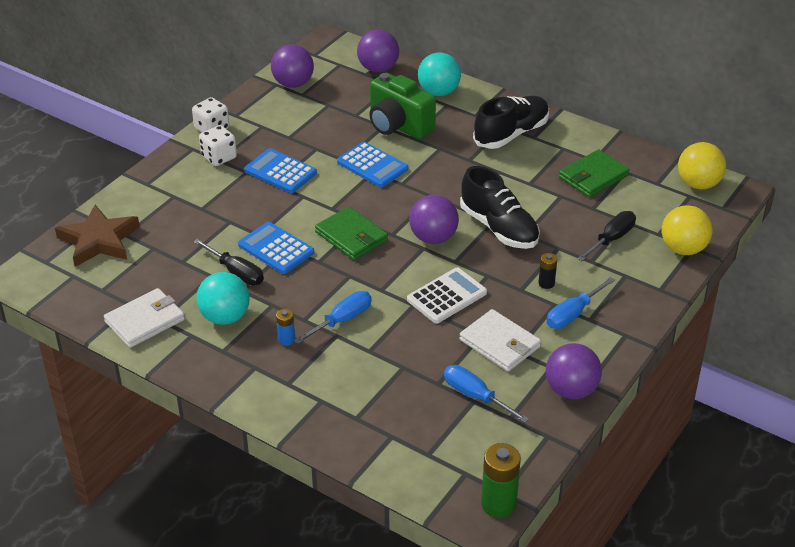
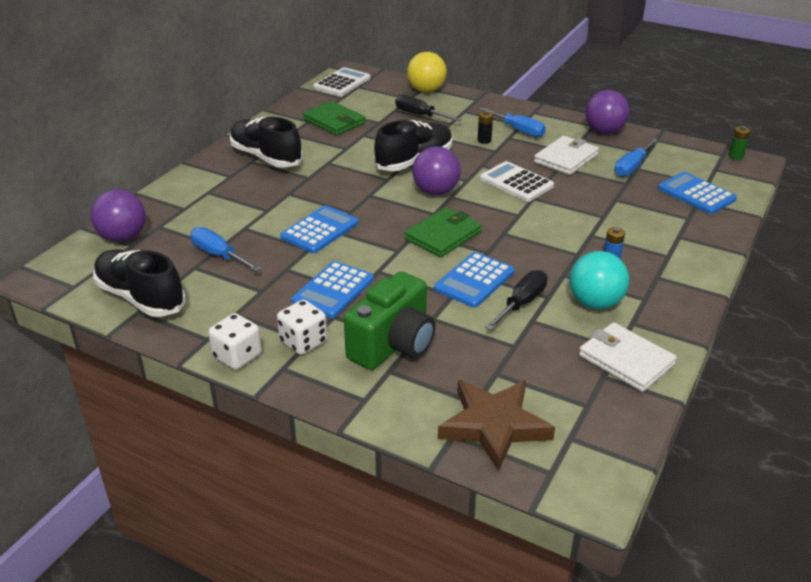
camera: 95 degrees left, 5 degrees down
(293, 84) = (141, 297): purple ball -> black shoe
(342, 320) = (570, 233): blue screwdriver -> blue screwdriver (219, 255)
(398, 125) = (245, 218): green camera -> green camera (393, 345)
(407, 438) = (696, 194): none -> blue calculator
(438, 92) = (183, 197): turquoise ball -> none
(498, 504) = (735, 156): green battery -> green battery, size x0.55
(698, 184) = (342, 83): yellow ball -> white calculator

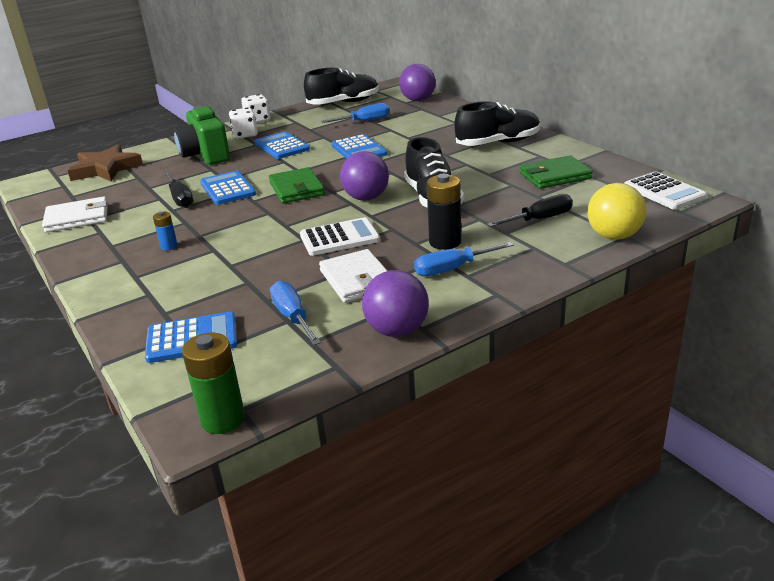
camera: 120 degrees right, 5 degrees down
(484, 140) = (445, 242): black battery -> black battery, size x1.82
(595, 303) = (138, 224): turquoise ball -> none
(735, 156) = (223, 419): green battery -> green battery, size x1.82

